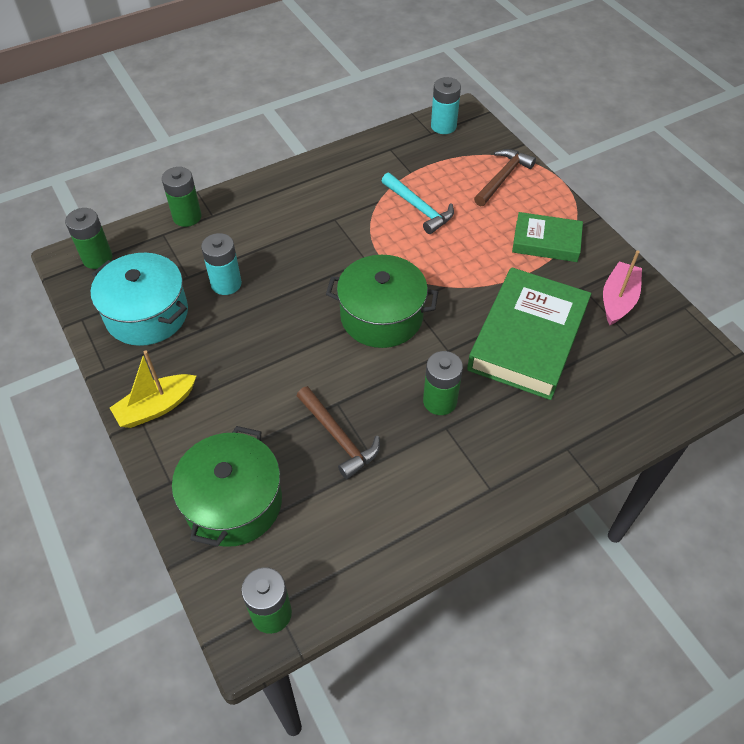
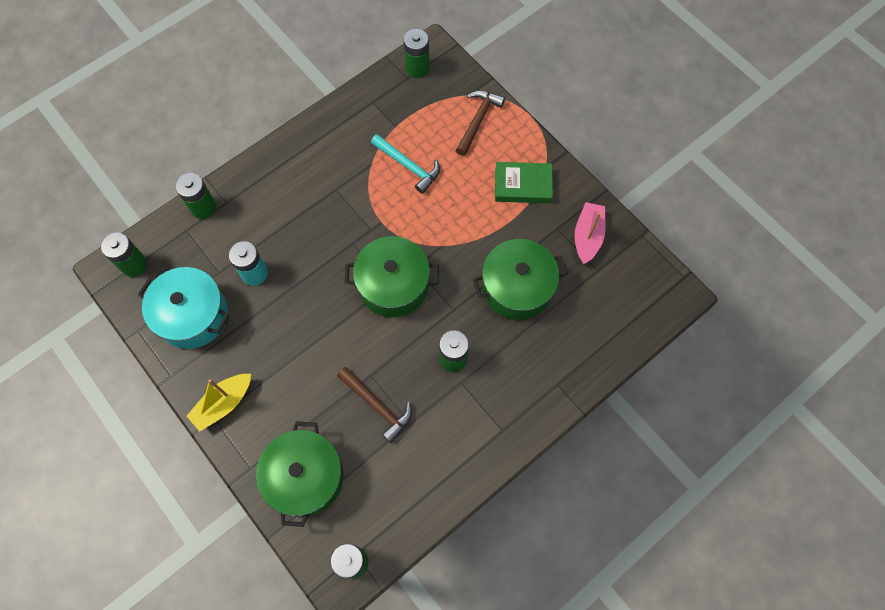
camera: 10 degrees left, 15 degrees up
(443, 126) = (417, 68): turquoise battery -> green battery
(527, 339) = (517, 287): green book -> green pot

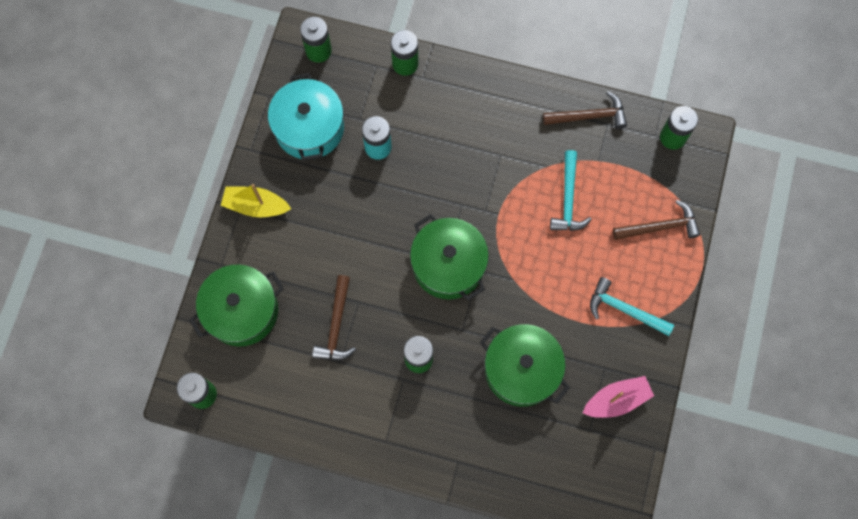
camera: 55 degrees right, 5 degrees up
(356, 110) = (589, 116): none -> brown hammer
(523, 185) = (624, 310): green book -> turquoise hammer

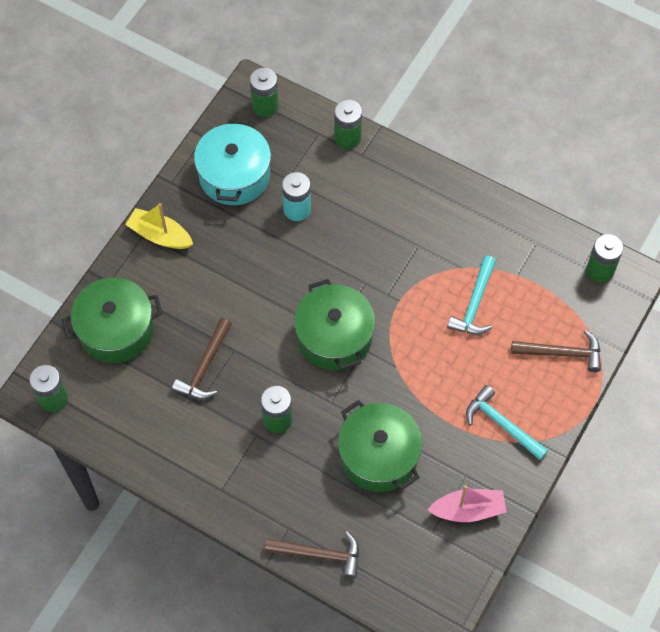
camera: 15 degrees right, 10 degrees down
(589, 116) = (519, 230): brown hammer -> brown hammer (319, 554)

